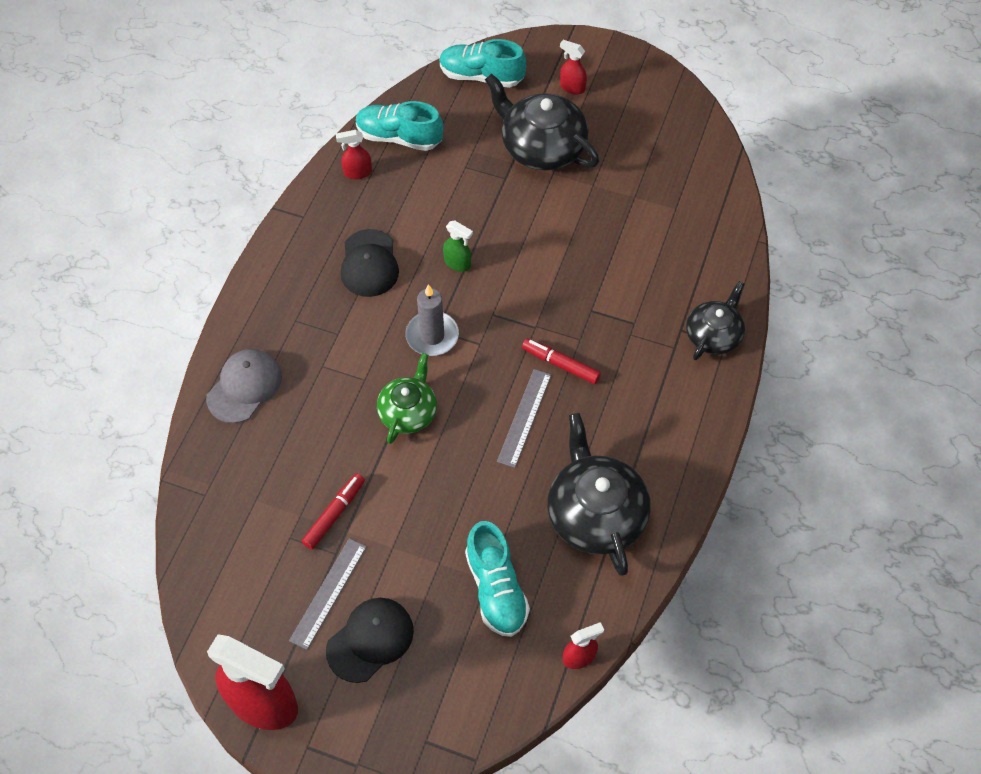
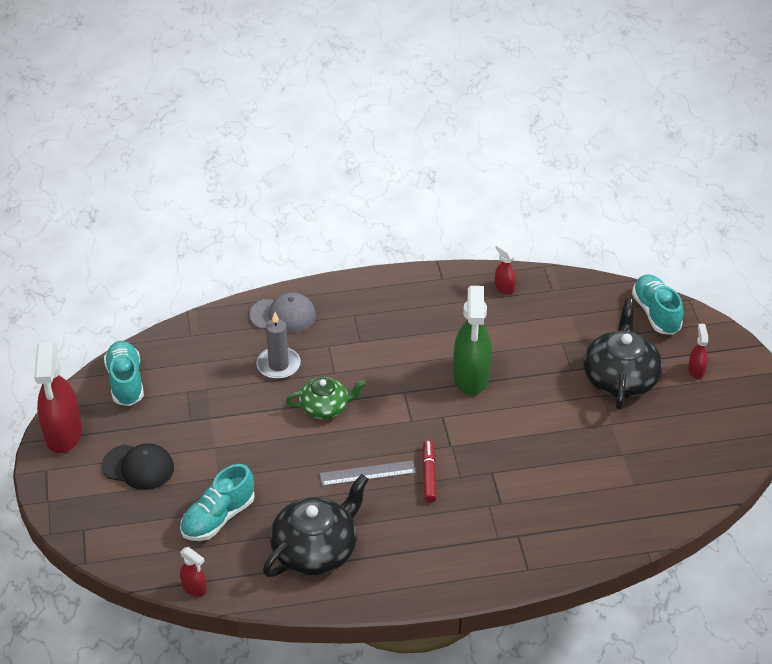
camera: 60 degrees right, 15 degrees down
(328, 593) = (159, 429): grey ruler -> none
(334, 514) = (219, 405): red marker -> none
(369, 264) = (431, 330): black cap -> none
(399, 137) = (555, 295): turquoise shoe -> turquoise shoe (126, 382)
(432, 336) = (397, 391): grey candle -> grey candle (278, 365)
(457, 263) = (471, 377): green spray bottle -> green spray bottle, size x2.18
(713, 335) = (529, 558): black teapot -> none

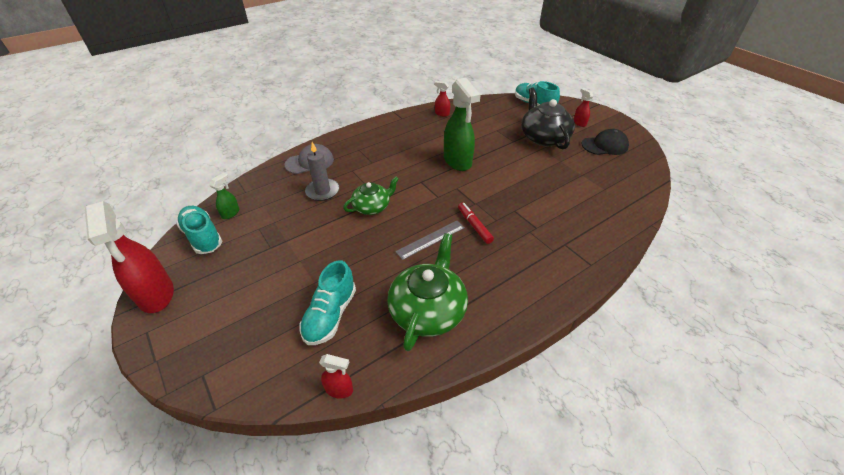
camera: 25 degrees left, 0 degrees up
(138, 467) = (238, 298): black cap -> black cap (605, 145)
(164, 360) = (231, 213): none -> green spray bottle
(316, 549) = (428, 310): black teapot -> green teapot

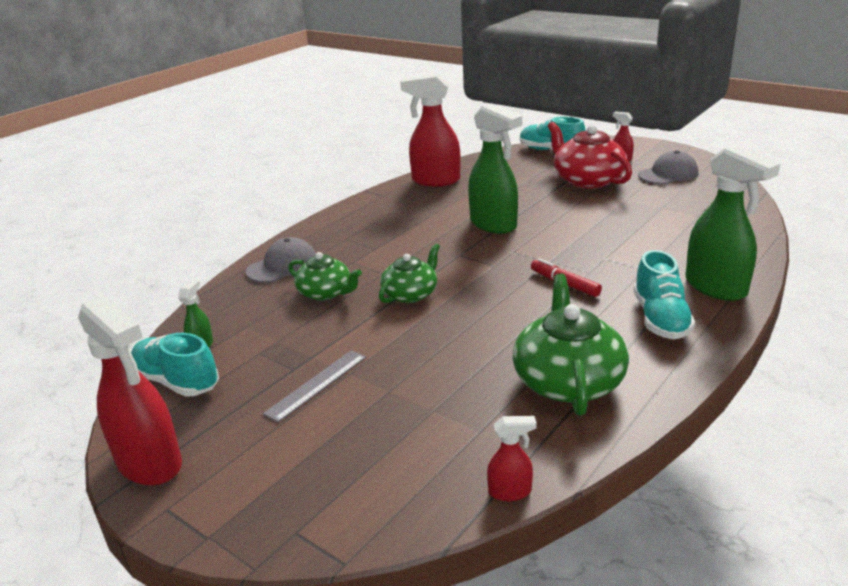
camera: 15 degrees left, 15 degrees down
(322, 191) = (326, 293): grey candle -> green teapot
(330, 315) = (438, 419): turquoise shoe -> turquoise shoe (660, 319)
(430, 239) = (517, 309): grey ruler -> grey ruler (316, 384)
(442, 113) = (435, 181): red spray bottle -> red spray bottle, size x2.18
(543, 137) = (587, 180): black teapot -> red teapot
(577, 259) = (716, 287): none -> green spray bottle
(605, 145) = (668, 174): black cap -> grey cap

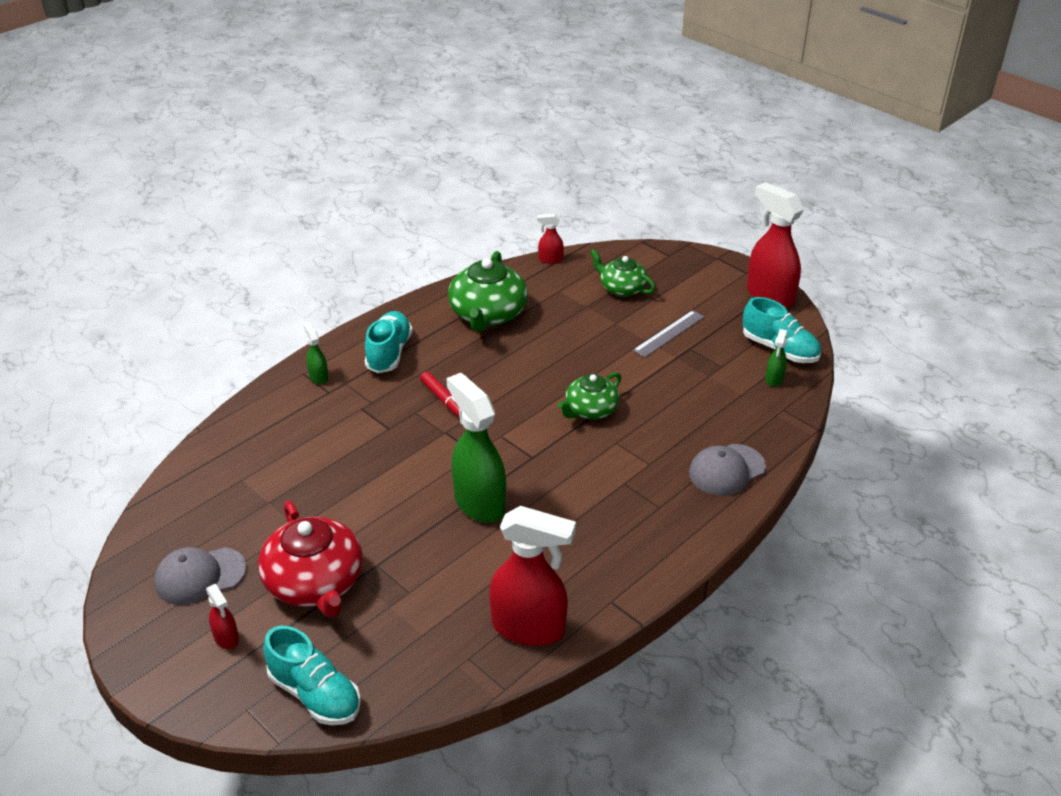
camera: 175 degrees left, 10 degrees up
(326, 293) = (673, 423): green teapot -> green teapot (622, 288)
(716, 287) = (318, 377): green spray bottle -> green spray bottle, size x0.46

